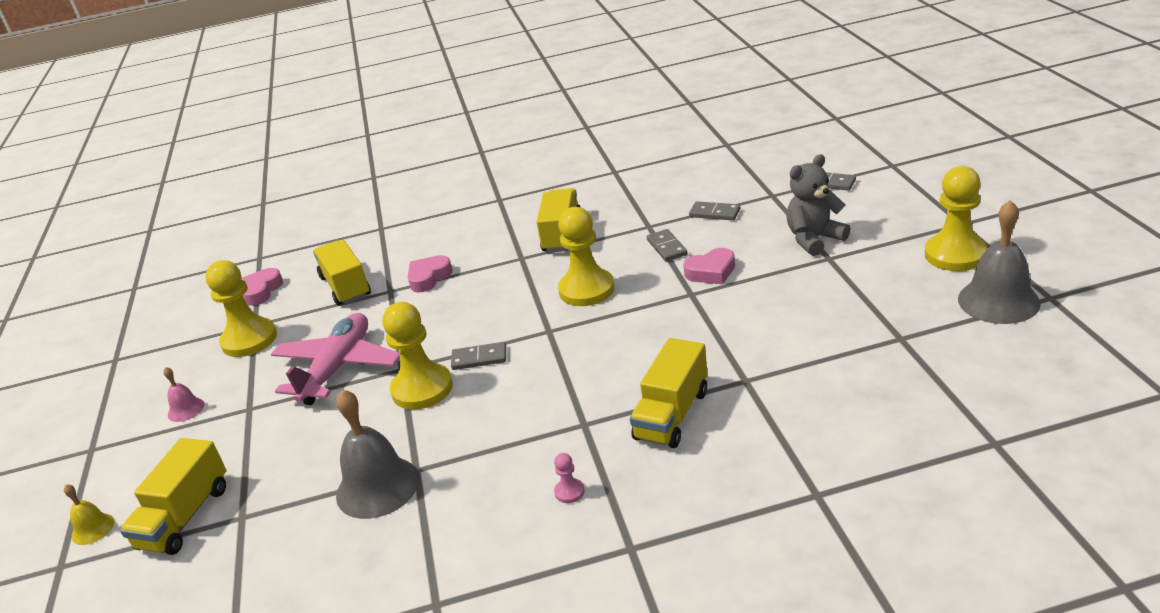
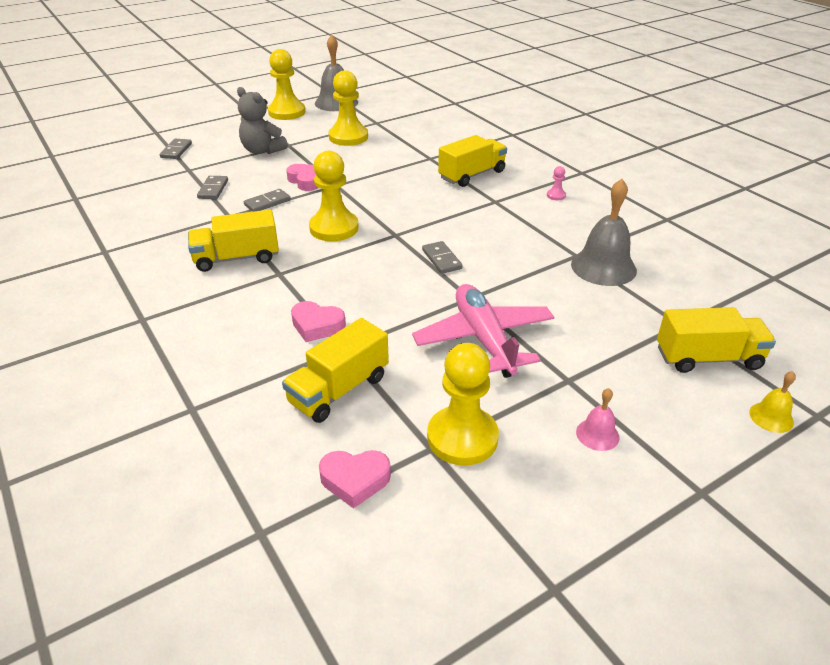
camera: 115 degrees left, 5 degrees up
(338, 368) = (484, 339): pink plane -> pink plane turned 75 degrees clockwise
(422, 389) = (491, 278): yellow pawn -> yellow pawn (348, 137)
(672, 415) = (472, 175): yellow truck -> yellow truck turned 45 degrees counterclockwise

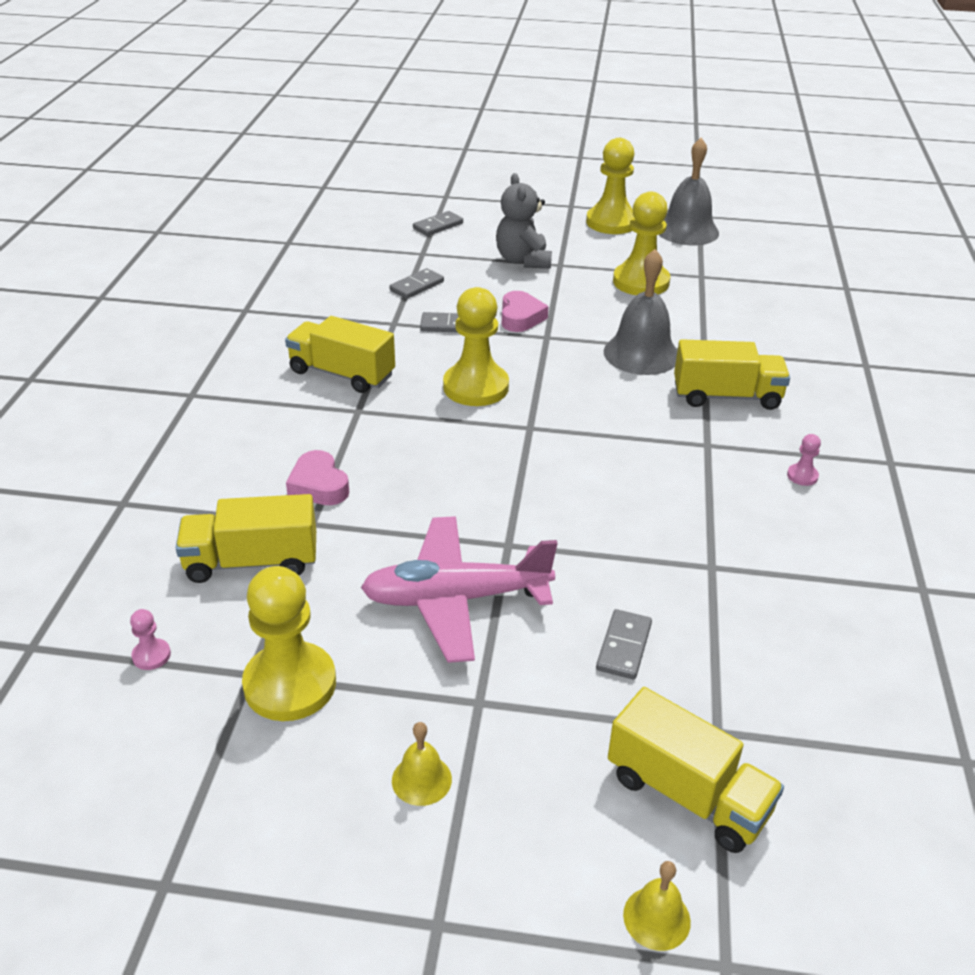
camera: 40 degrees right, 0 degrees up
(355, 480) = (151, 655): pink heart -> pink pawn
(442, 259) = (540, 483): grey domino -> grey domino (624, 647)
(484, 339) = (455, 599): pink plane -> pink plane turned 120 degrees counterclockwise
(597, 434) = (421, 779): pink bell -> yellow bell
(603, 267) = (725, 601): grey bell -> grey bell (641, 354)

